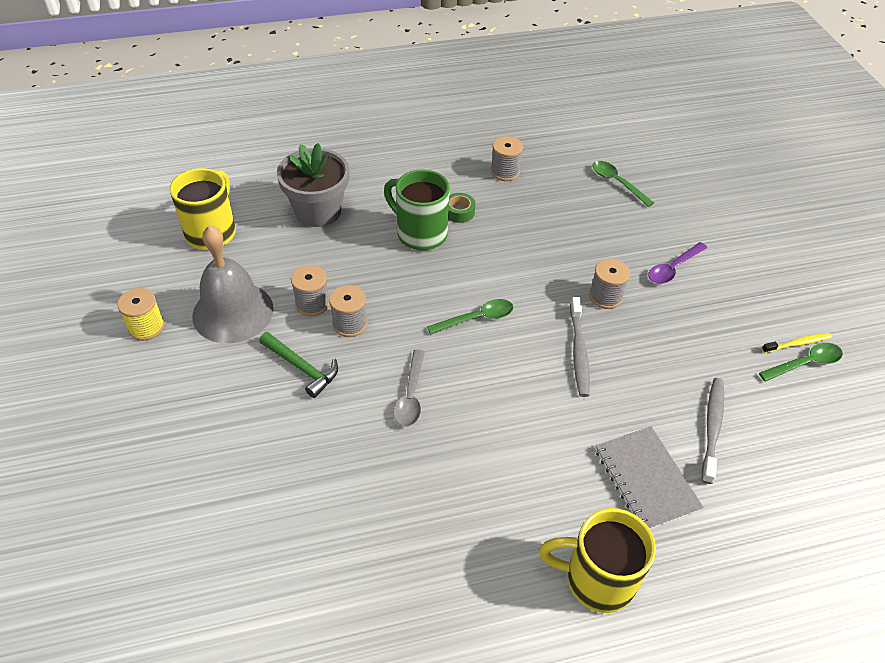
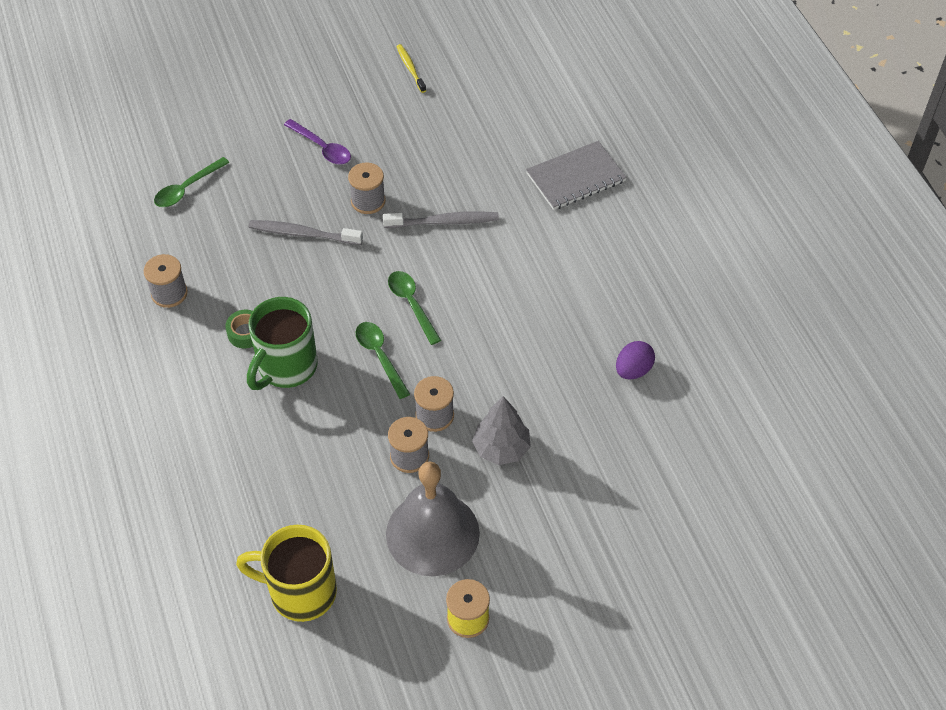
camera: 95 degrees left, 5 degrees up
(302, 368) = (501, 448): green hammer -> grey tree
(318, 211) = (252, 479): grey flower pot -> none
(367, 493) = (633, 370): none -> purple egg
(410, 396) = (520, 350): grey spoon -> none
(597, 579) = (673, 210): yellow mug -> none
(712, 428) = (514, 132): grey toothbrush -> grey toothbrush (303, 234)
(805, 363) = (433, 66): green spoon -> green spoon (380, 356)

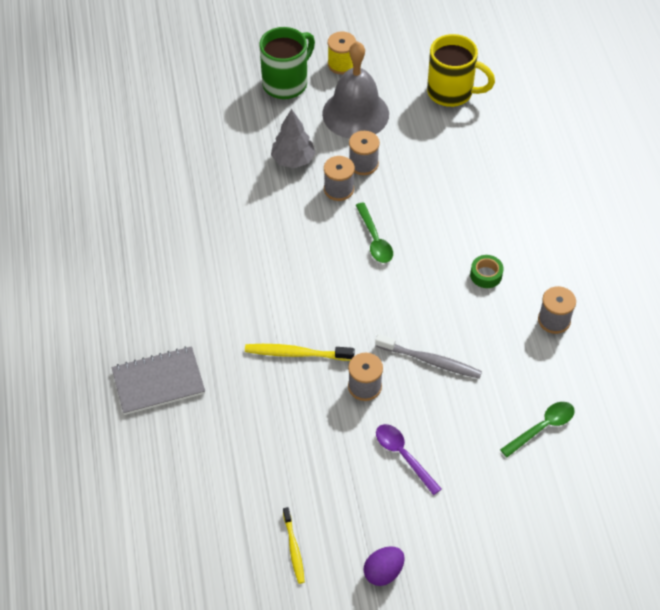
camera: 170 degrees left, 0 degrees up
(286, 367) = (453, 242): green mug -> green mug (286, 83)
(411, 304) = (341, 280): green spoon -> none
(444, 222) = (296, 353): grey toothbrush -> yellow toothbrush
(633, 370) = (173, 200): purple egg -> purple egg (383, 572)

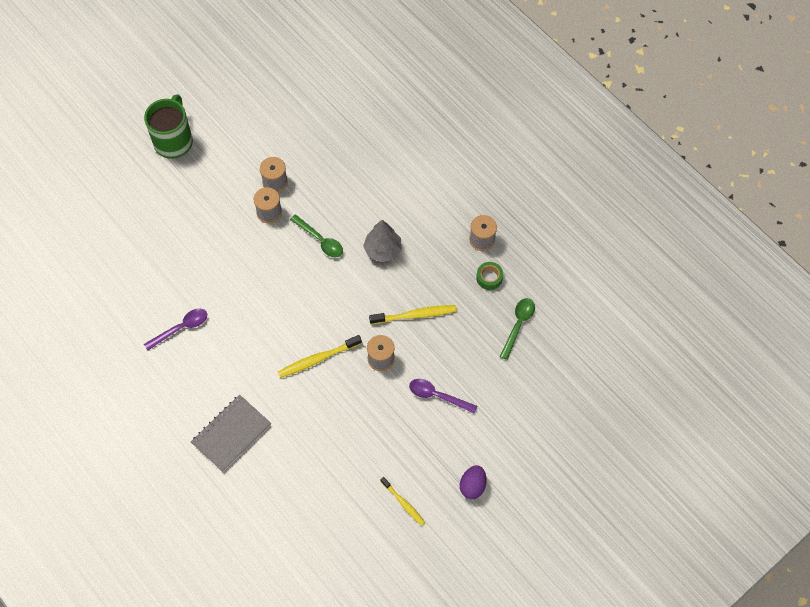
camera: 30 degrees left, 10 degrees up
(177, 256) = (181, 328): none -> purple spoon
(293, 160) = (219, 204): grey tree -> grey tree (383, 250)
(341, 64) = (207, 104): yellow spool -> none
(355, 114) = (243, 142): grey bell -> none
(430, 361) = (415, 315): grey toothbrush -> yellow toothbrush
(451, 92) = (306, 89): yellow mug -> none
(486, 275) = (416, 228): green tape -> green tape (489, 278)

